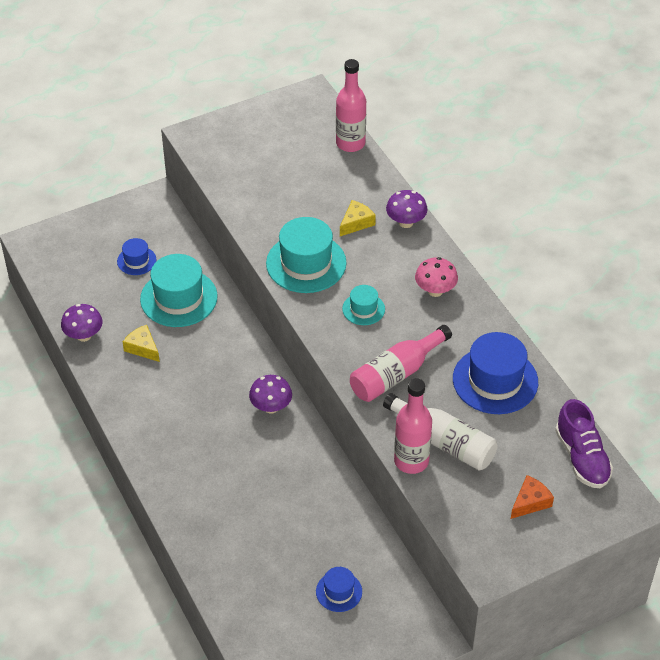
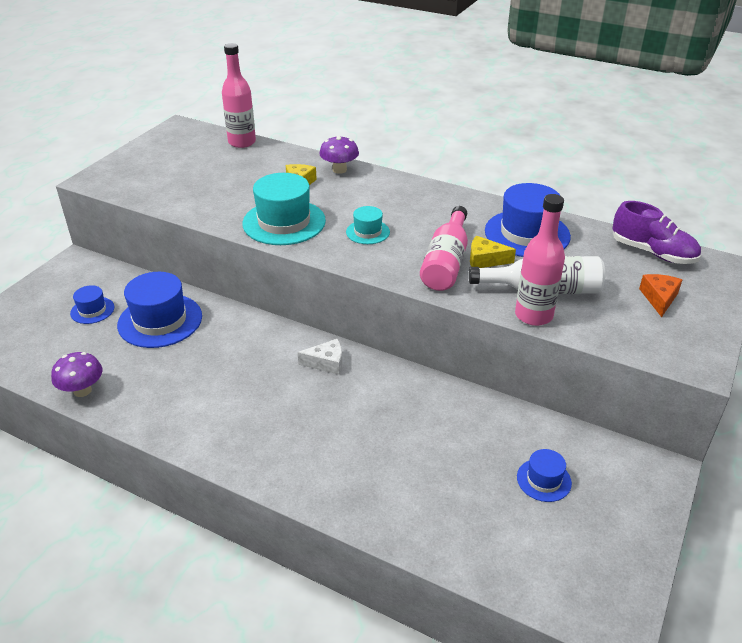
camera: 35 degrees left, 10 degrees down
(143, 348) = (156, 373): yellow cheese -> yellow cheese (485, 260)
(178, 298) = (160, 320): turquoise hat -> blue hat
(271, 407) = (326, 363): purple mushroom -> white cheese
(435, 291) = (411, 199): pink mushroom -> none

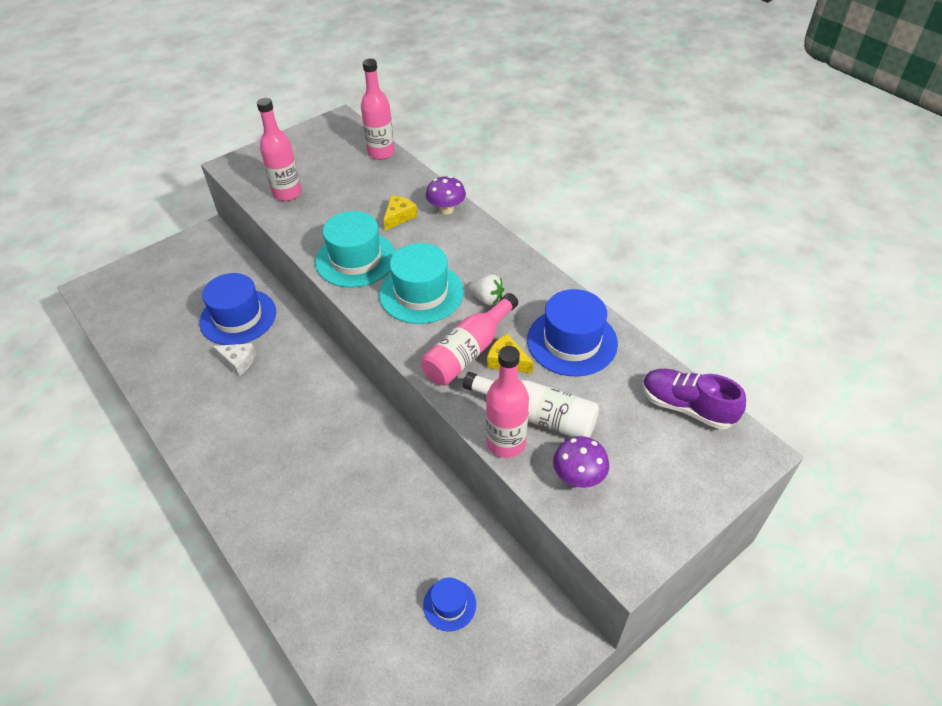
camera: 25 degrees right, 10 degrees up
(82, 390) = (143, 368): purple mushroom -> purple mushroom (578, 476)
(92, 310) = (194, 289): blue hat -> none
(171, 189) = (287, 193): none -> pink bottle
(326, 363) = (343, 408): white cheese -> white cheese (238, 361)
(367, 232) = (421, 293): turquoise hat -> turquoise hat, size x1.92
(430, 222) = (487, 299): none -> white strawberry
(652, 252) = (686, 407): purple shoe -> purple shoe turned 150 degrees clockwise
(659, 298) = (648, 467): orange cheese -> none

